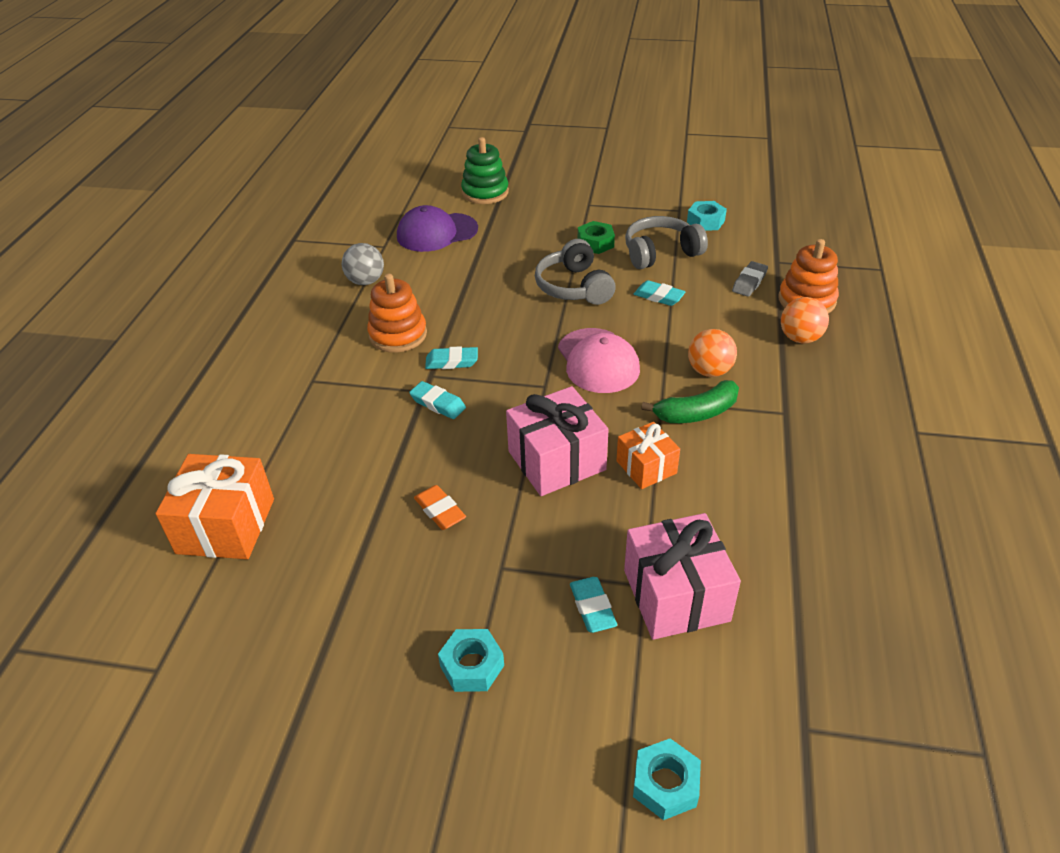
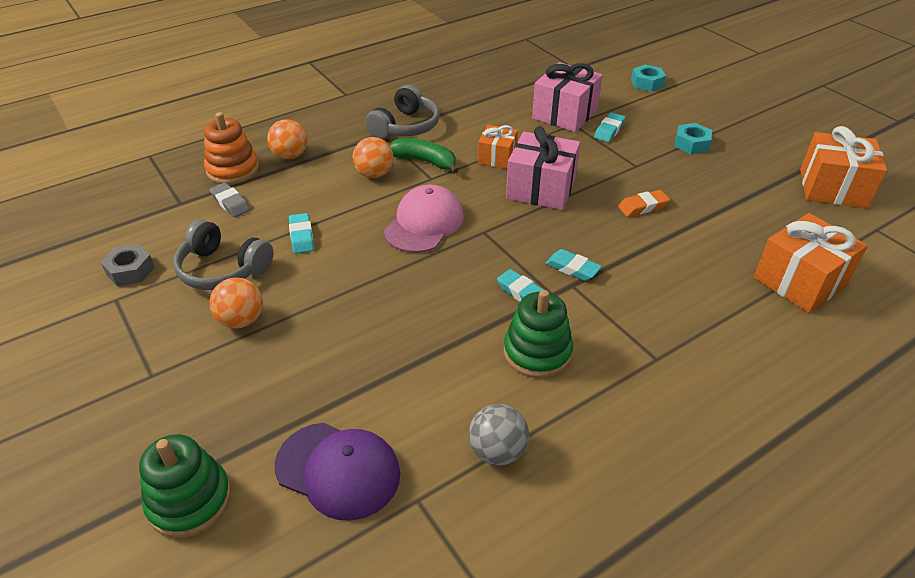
camera: 135 degrees left, 0 degrees up
(234, 717) = (833, 188): none -> orange gift
(398, 335) = (537, 352): orange stacking toy -> green stacking toy
(438, 404) = (572, 268): turquoise eraser -> turquoise eraser turned 45 degrees counterclockwise
(440, 511) = (643, 206): orange eraser -> orange eraser turned 60 degrees clockwise
(574, 287) = (338, 290): grey headphones -> grey headphones (405, 126)
(595, 243) = (241, 320): green nut -> orange ball
(705, 221) = (130, 270): turquoise nut -> grey nut
(749, 282) = (230, 203): grey eraser -> grey eraser turned 60 degrees clockwise

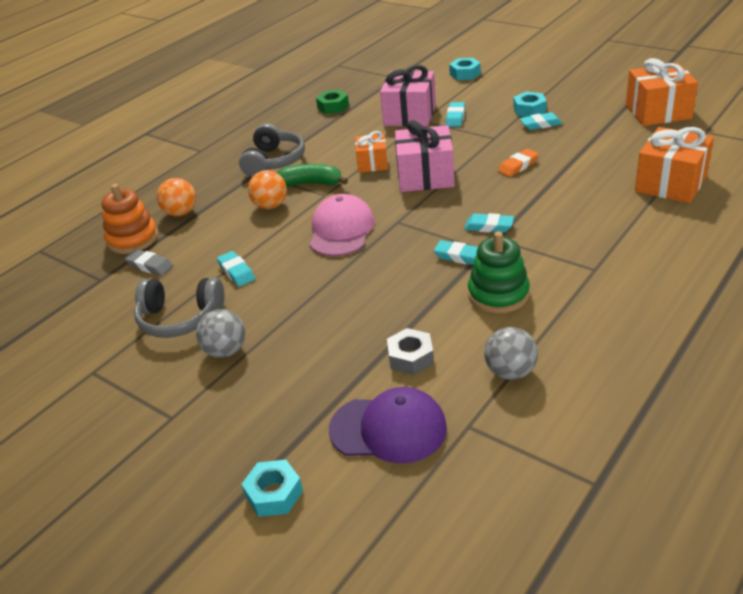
camera: 15 degrees left, 5 degrees down
(130, 270) = (90, 346): grey nut -> grey nut (410, 357)
(190, 500) = (274, 494): green stacking toy -> turquoise nut
(241, 320) = (226, 351): orange ball -> grey ball
(495, 83) = (333, 107): none -> green nut
(694, 165) = (540, 124): none -> turquoise eraser

